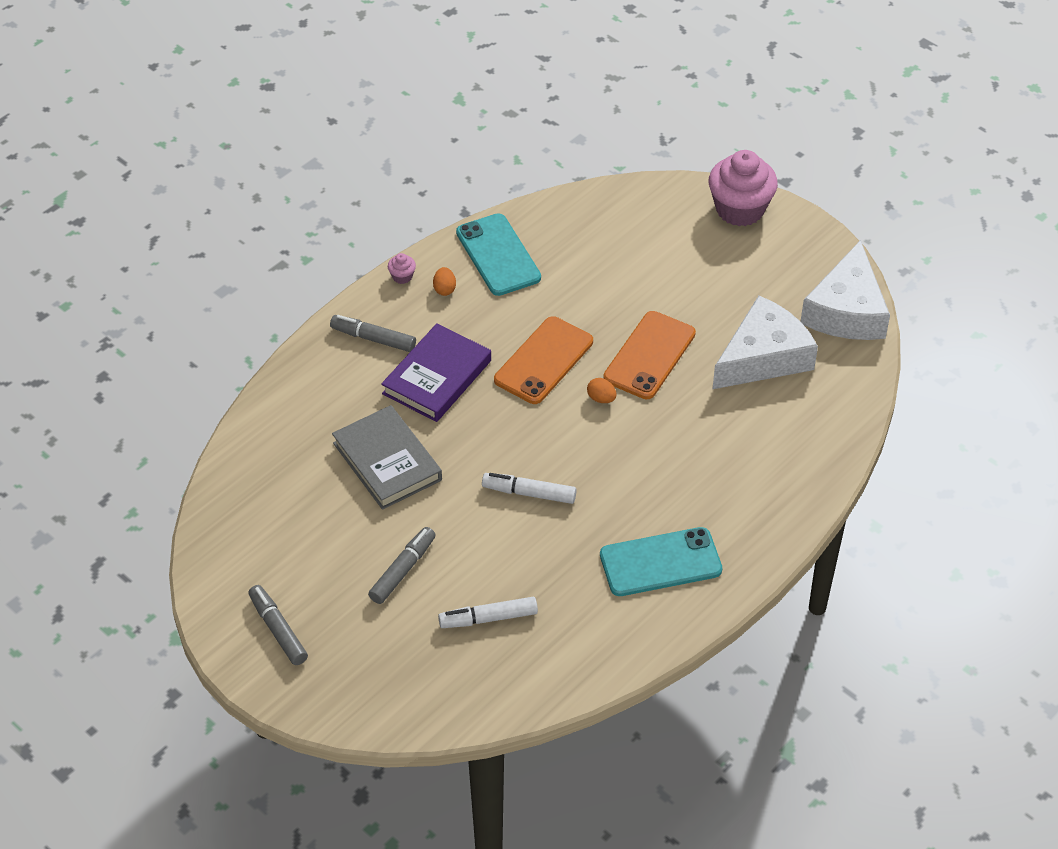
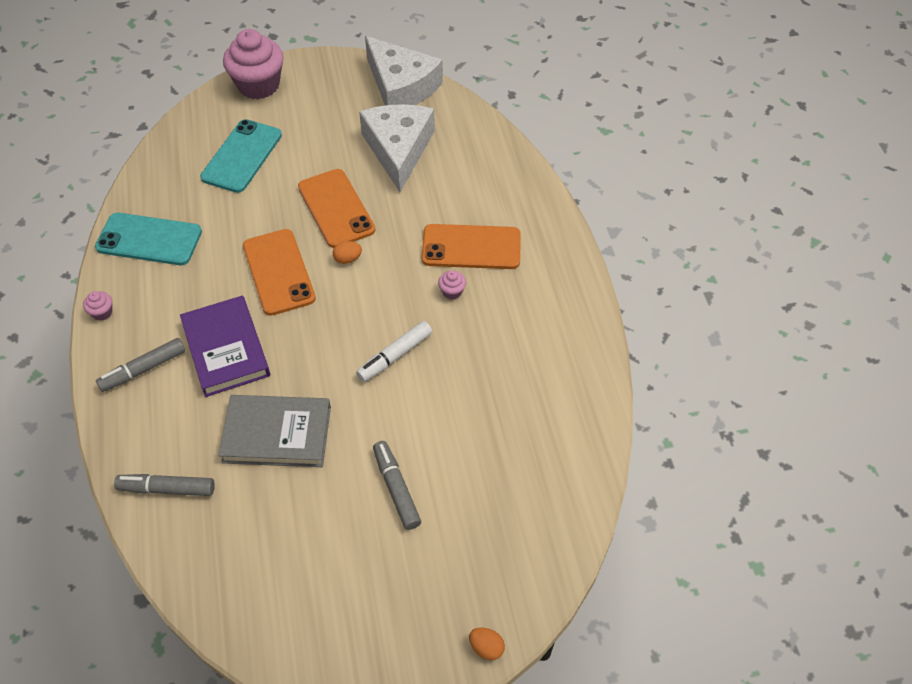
camera: 55 degrees left, 5 degrees up
(278, 629) = (380, 625): grey marker -> grey marker (167, 489)
(444, 289) = (145, 292): orange egg -> orange egg (486, 647)
(488, 618) = (492, 455): white marker -> none
(634, 493) = (452, 291): none -> pink cupcake
(660, 562) = (527, 313): turquoise phone -> turquoise phone (242, 156)
(698, 479) = (471, 247): none -> orange phone

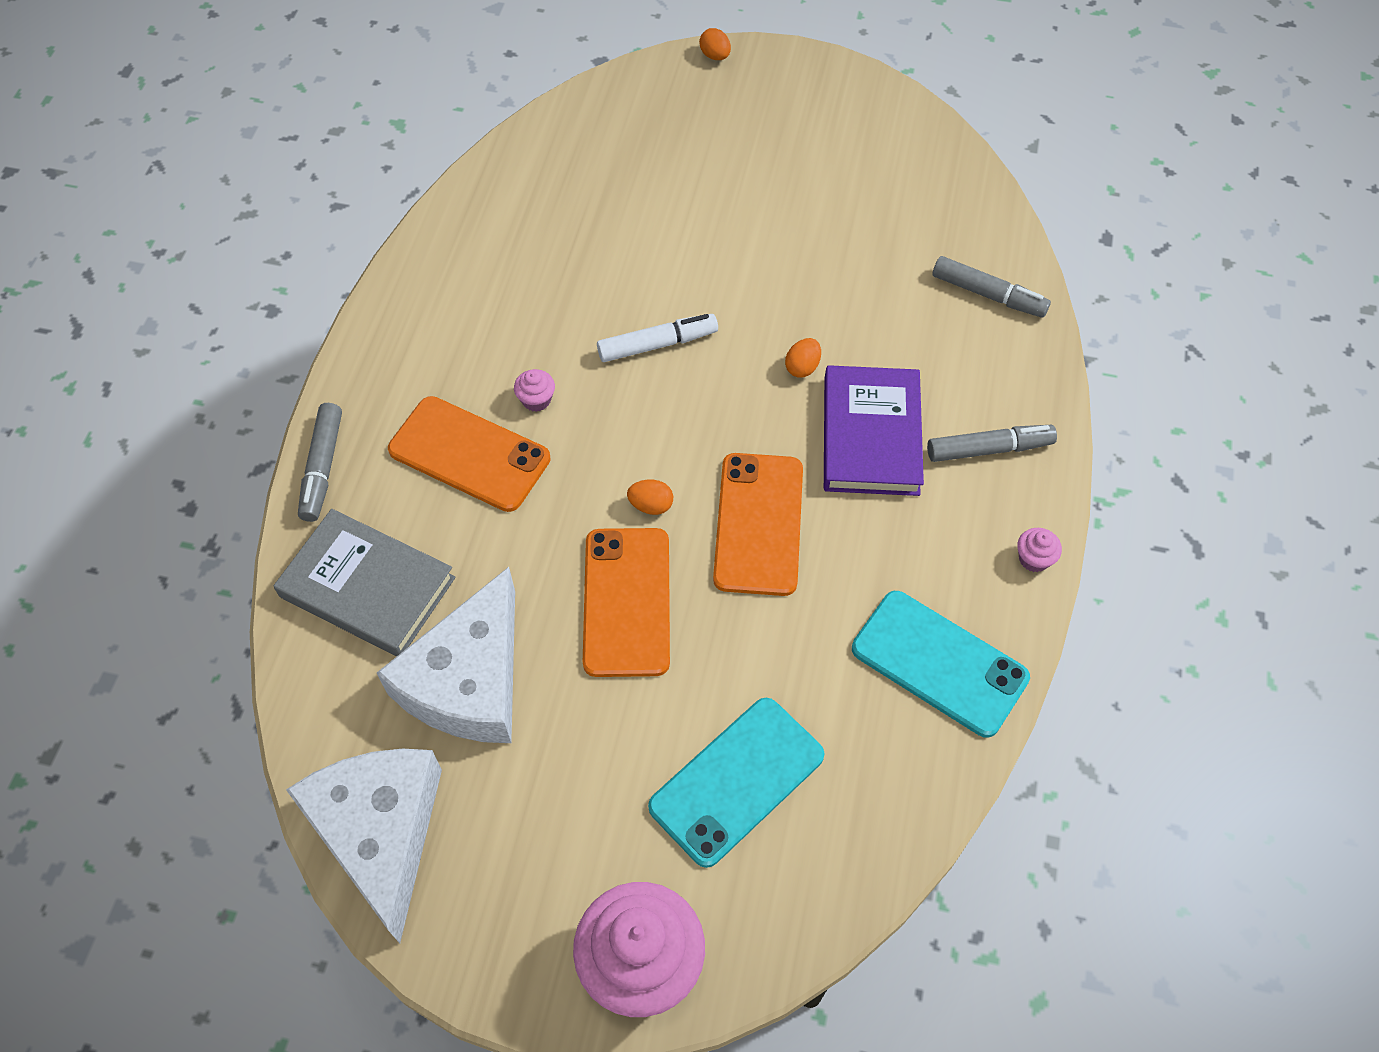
camera: 155 degrees left, 5 degrees up
(277, 434) = (841, 307): grey book -> grey book (367, 587)
(289, 378) = (802, 367): none -> orange egg
(396, 488) = (731, 205): grey marker -> grey marker (322, 468)

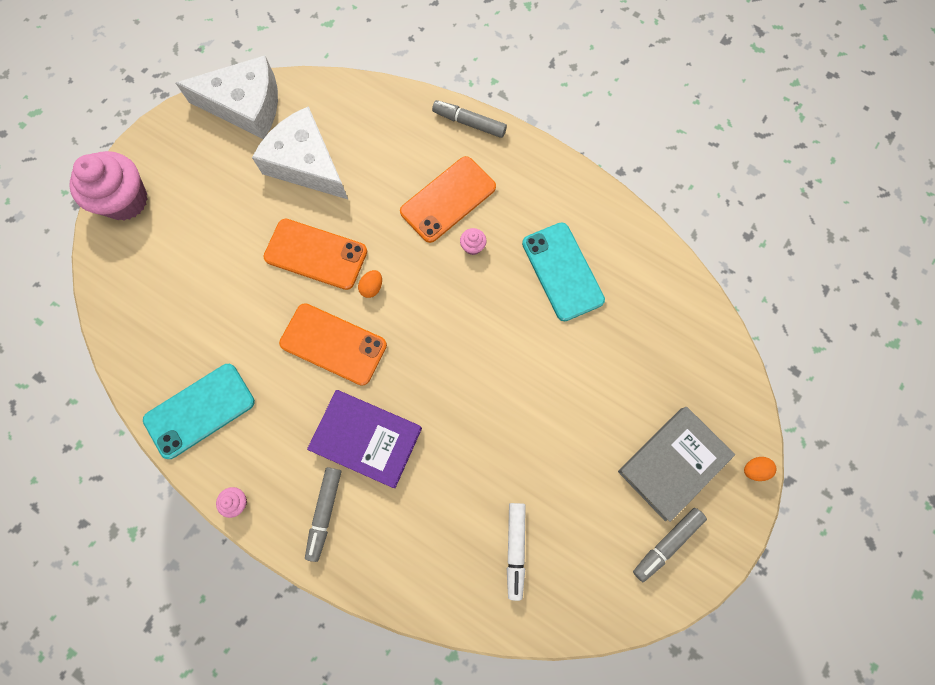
camera: 110 degrees right, 15 degrees up
(367, 587) = (382, 129): grey book -> grey book (673, 463)
(657, 344) = (488, 331): white marker -> white marker (515, 549)
(737, 781) = (188, 275): turquoise phone -> turquoise phone (562, 271)
(802, 367) = (436, 416): orange egg -> none
(988, 295) = (448, 577): grey marker -> grey marker (666, 543)

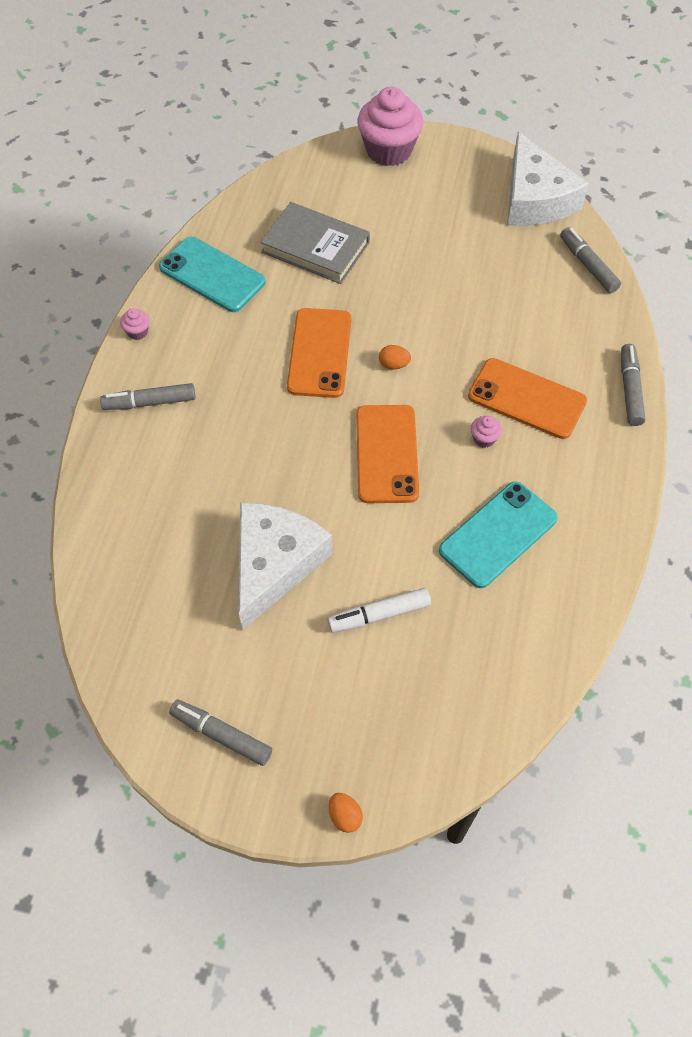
camera: 70 degrees right, 15 degrees down
(306, 163) = (500, 267): white cheese -> white cheese (275, 564)
(316, 254) = (406, 307): orange phone -> orange phone (386, 454)
(336, 98) = (588, 265): none -> grey marker
(366, 439) = (234, 412): purple book -> none
(515, 549) = (166, 580): white marker -> white marker (379, 614)
(673, 463) = (317, 717): grey book -> grey book (315, 247)

